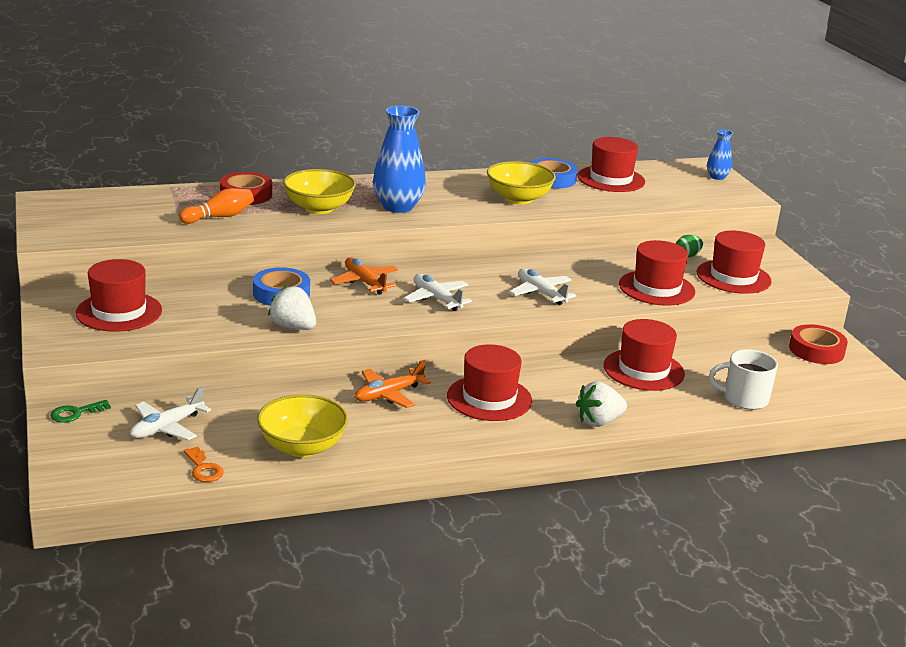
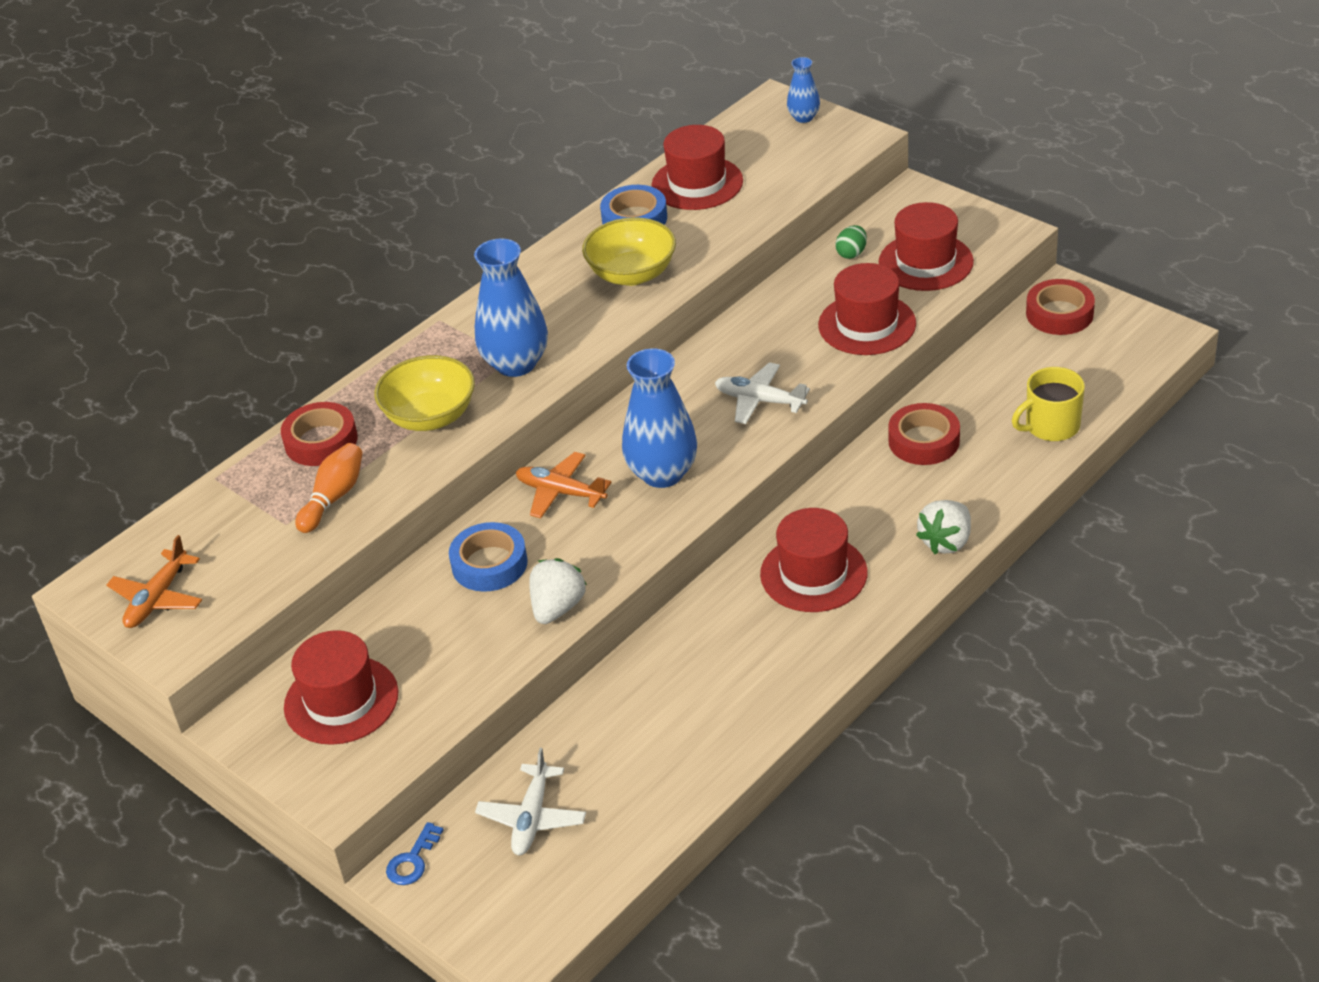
camera: 25 degrees left, 15 degrees up
(75, 413) = (412, 860): green key -> blue key
(203, 469) = (631, 848): orange key -> none
(293, 327) = (557, 608): white strawberry -> white strawberry turned 105 degrees clockwise
(302, 447) = (697, 756): yellow bowl -> none
(388, 394) = (710, 630): orange plane -> orange plane (157, 598)
(436, 299) = (662, 473): white plane -> blue vase
(643, 370) = (924, 441): red hat -> red tape
(744, 399) = (1051, 426): white mug -> yellow mug

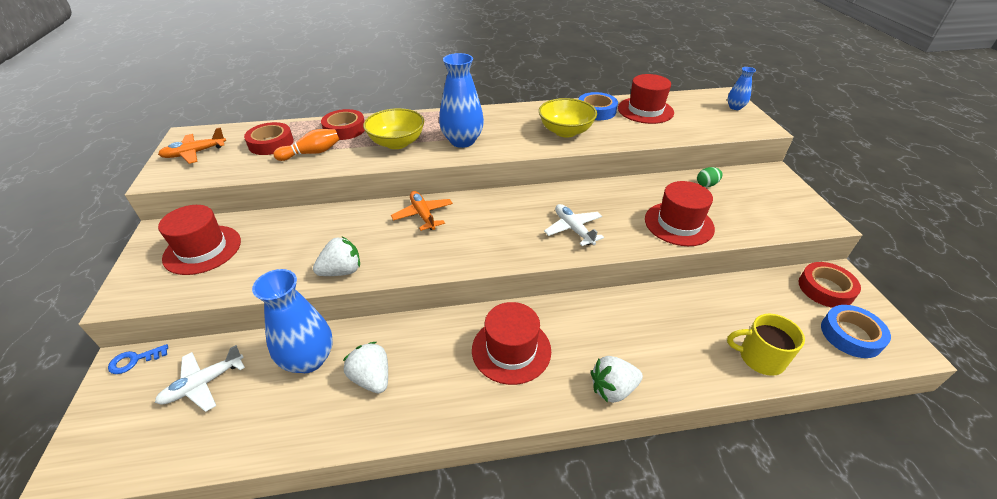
camera: 35 degrees right, 0 degrees up
(489, 564) = (348, 228): blue tape -> blue tape (851, 335)
(662, 473) = (479, 236): blue vase -> blue vase (309, 359)
(705, 691) = (372, 378): none -> white strawberry
(924, 441) = (661, 312): red tape -> red tape (271, 143)
(925, 262) = (749, 210): red hat -> none

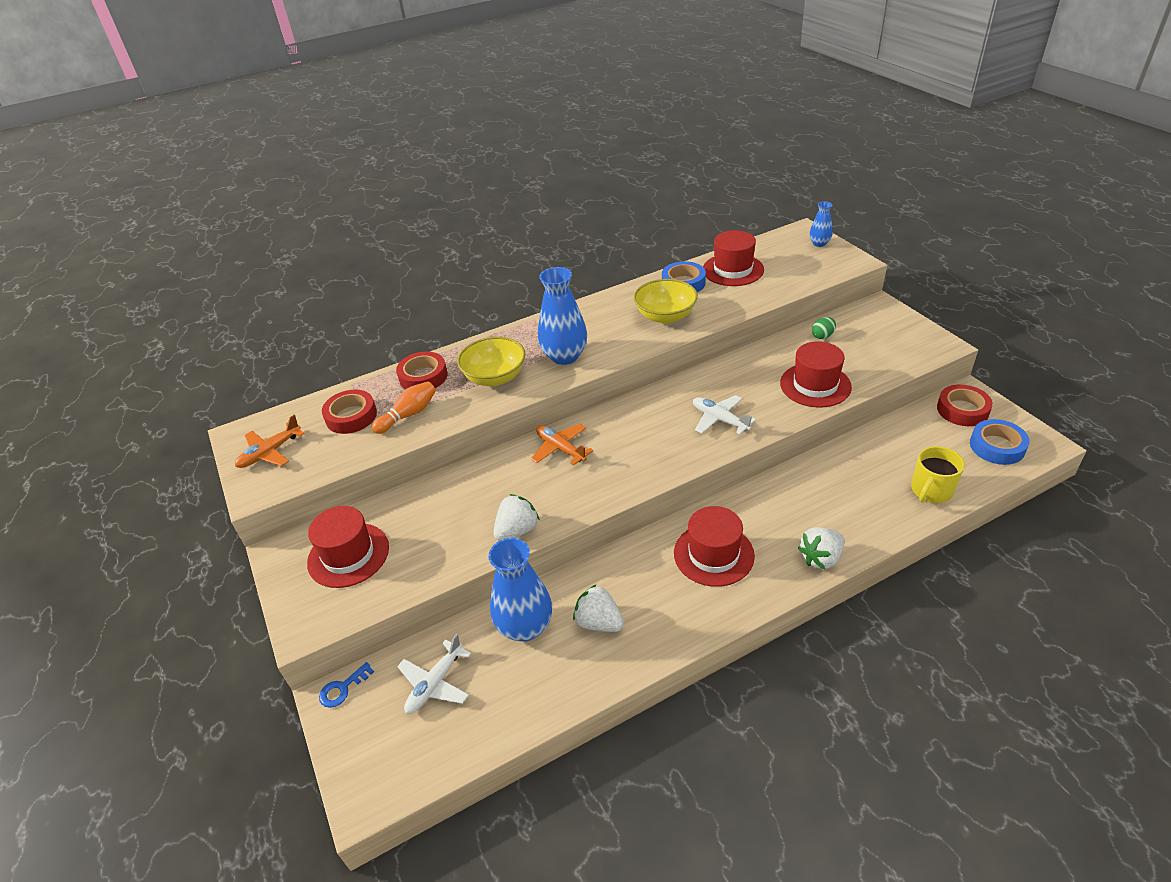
camera: 15 degrees left, 0 degrees up
(760, 358) = (931, 490): yellow mug -> yellow mug turned 45 degrees counterclockwise

